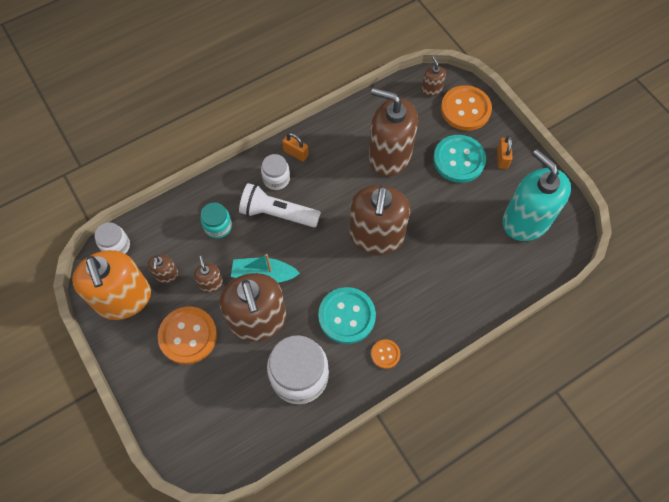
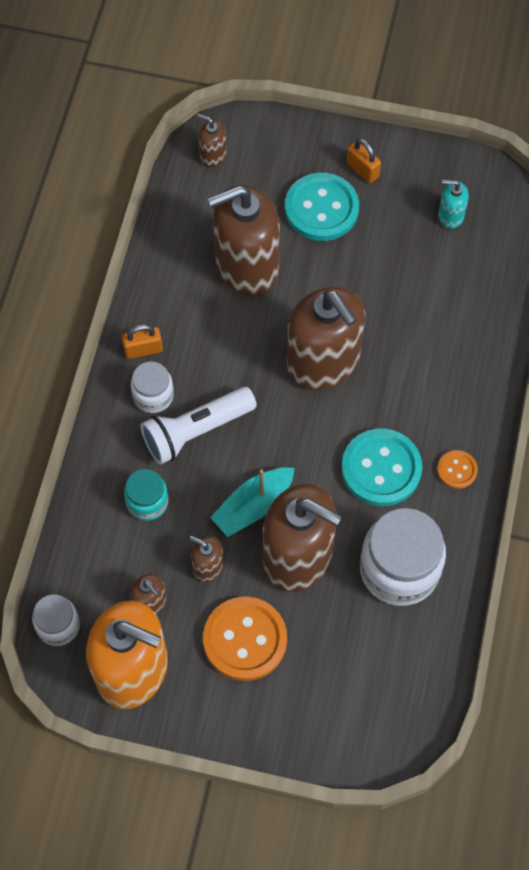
camera: 45 degrees left, 0 degrees up
(465, 109) = (271, 147): orange button -> none
(526, 220) = (450, 215): turquoise soap dispenser -> turquoise soap dispenser, size x0.43

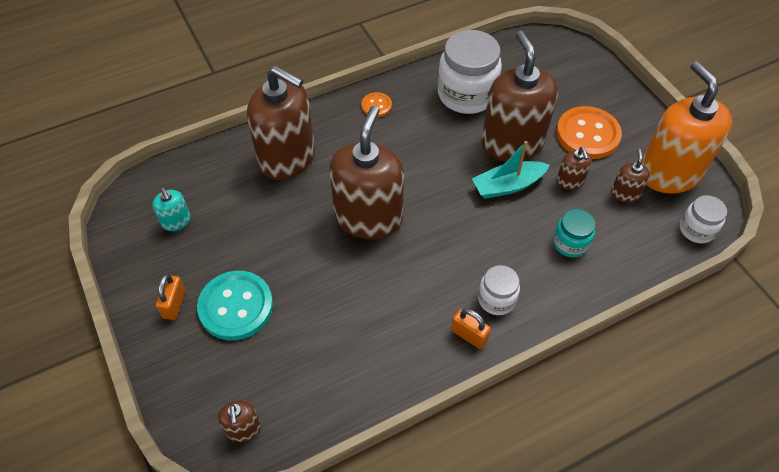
camera: 130 degrees left, 10 degrees down
(196, 431) = (494, 253): white flashlight -> none
(246, 266) = (333, 320): brown soap dispenser -> brown soap dispenser (287, 158)
(253, 506) = (508, 185): turquoise boat -> turquoise boat turned 150 degrees clockwise
(381, 468) = (413, 140): turquoise button -> none

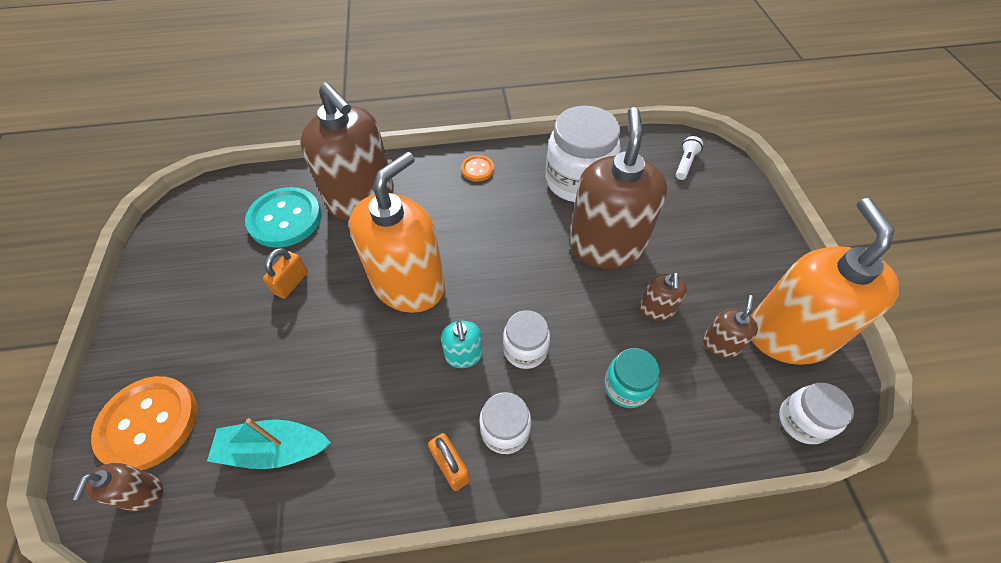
camera: 20 degrees right, 0 degrees up
(174, 304) = (166, 319): orange padlock -> orange padlock (291, 283)
(176, 221) = (221, 233): turquoise soap dispenser -> turquoise soap dispenser (464, 355)
(236, 306) = (221, 342): turquoise button -> turquoise button (285, 219)
(368, 217) = (409, 285): brown soap dispenser -> orange soap dispenser
(485, 239) = (525, 349): none -> white jar
(508, 185) = (580, 293): turquoise boat -> turquoise boat (274, 449)
(547, 57) = (685, 163): none -> white flashlight
(587, 134) = (700, 259): orange button -> orange button (149, 423)

